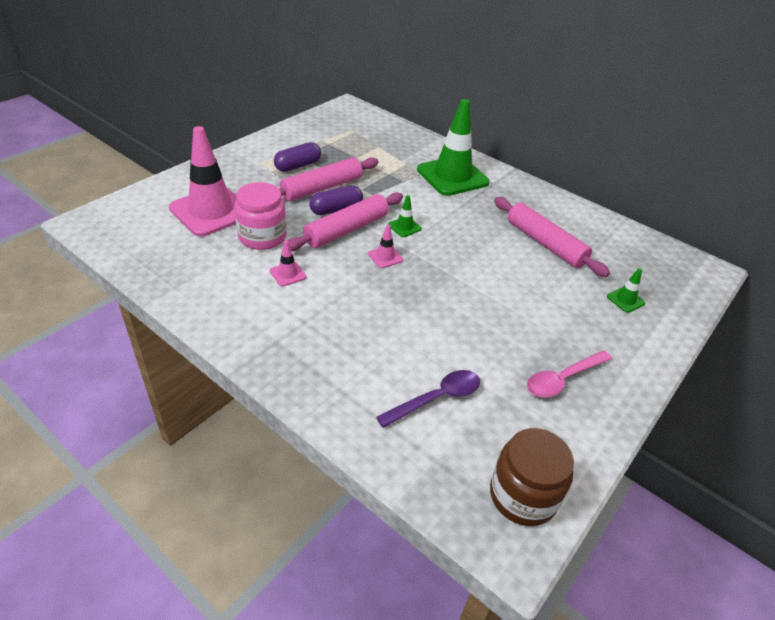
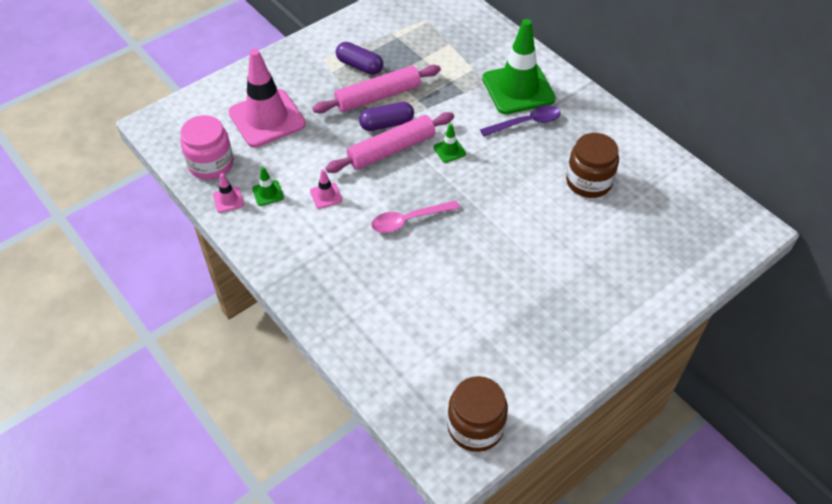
camera: 15 degrees right, 10 degrees up
(262, 237) = (310, 152): pink jar -> pink jar (211, 164)
(298, 166) = (359, 66): purple capsule -> purple capsule turned 60 degrees clockwise
(385, 257) = (421, 184): pink traffic cone -> pink traffic cone (228, 200)
(437, 398) = (429, 334): purple spoon -> purple spoon (526, 123)
(545, 243) = (588, 182): pink rolling pin -> brown jar
(562, 379) = (549, 330): pink spoon -> pink spoon (408, 220)
(625, 300) = (646, 254): green traffic cone -> green traffic cone (268, 193)

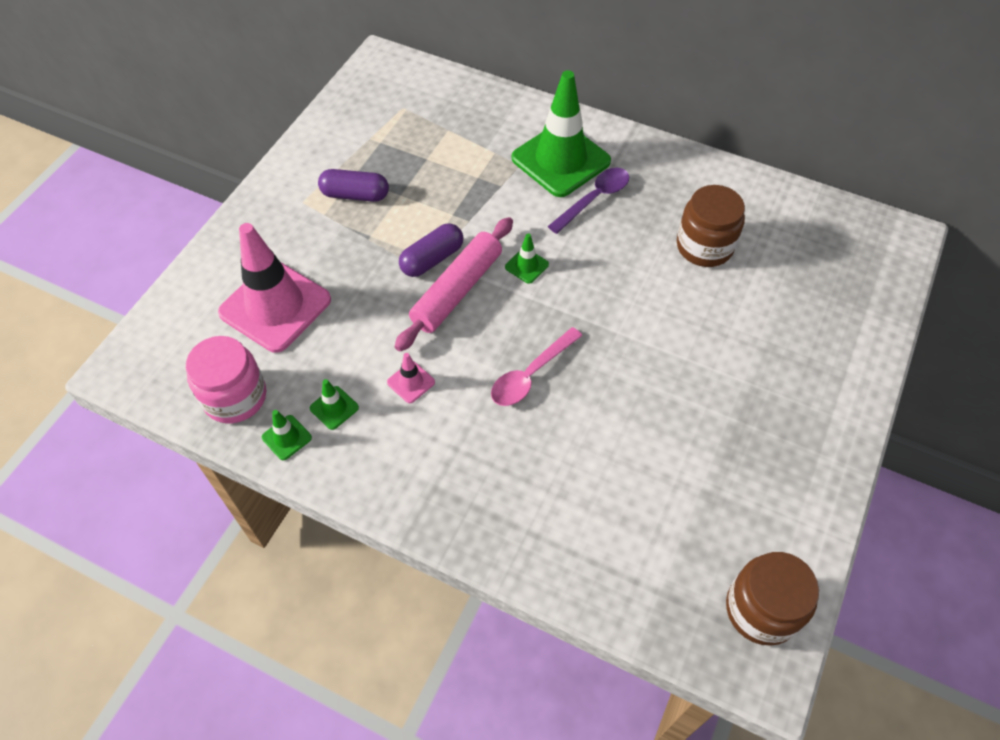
camera: 25 degrees left, 5 degrees up
(228, 200) = (286, 437): pink traffic cone -> green traffic cone
(378, 96) = (401, 227): pink rolling pin -> none

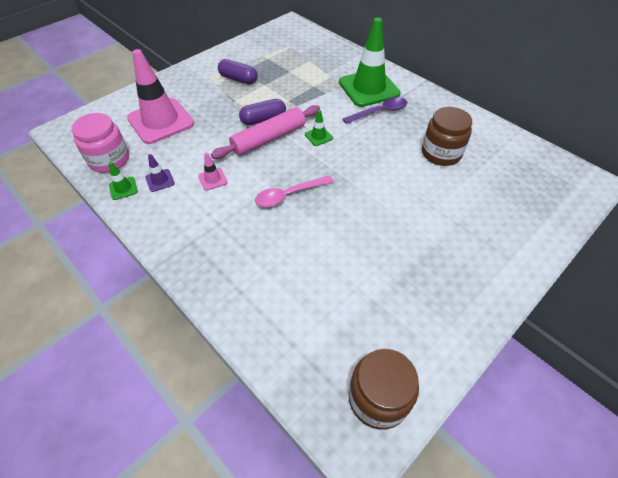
camera: 20 degrees right, 5 degrees down
(334, 408) = (160, 180): green traffic cone -> purple traffic cone

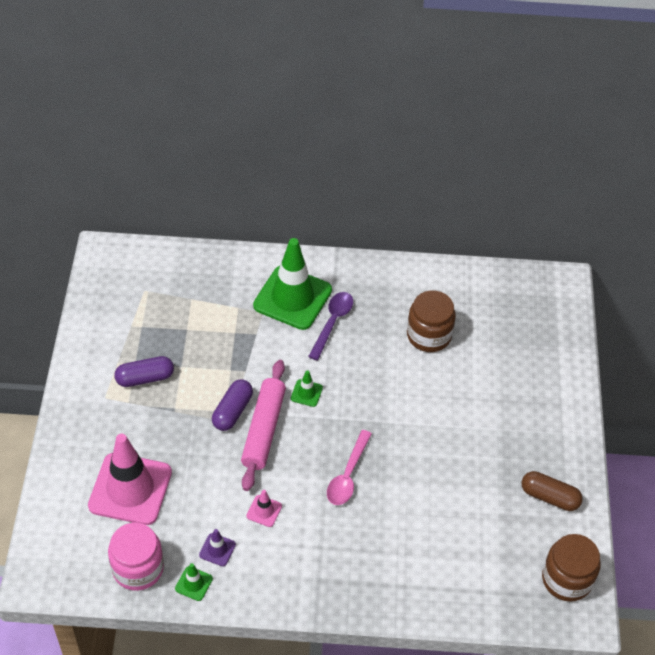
camera: 45 degrees left, 0 degrees up
(430, 318) = (549, 497): none -> brown capsule

